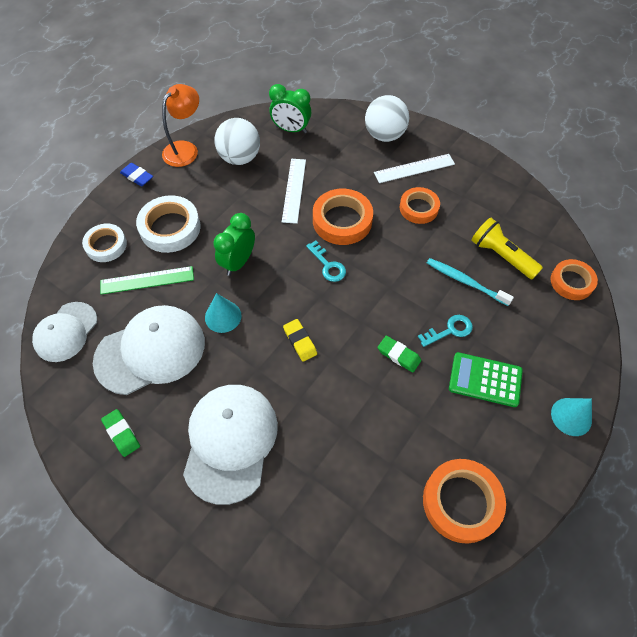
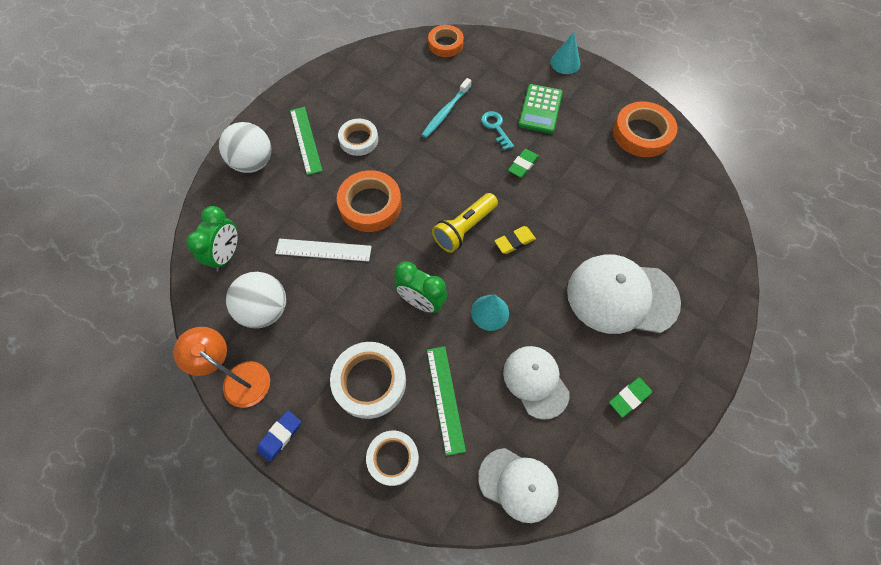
camera: 90 degrees left, 5 degrees up
(150, 351) = (535, 381): white cap -> white cap, size x0.63
(328, 265) = (426, 218): turquoise key -> none
(414, 168) = (305, 140): white ruler -> green ruler
(418, 208) = (359, 140): orange tape -> white tape
(501, 256) = (418, 85): yellow flashlight -> yellow flashlight (464, 228)

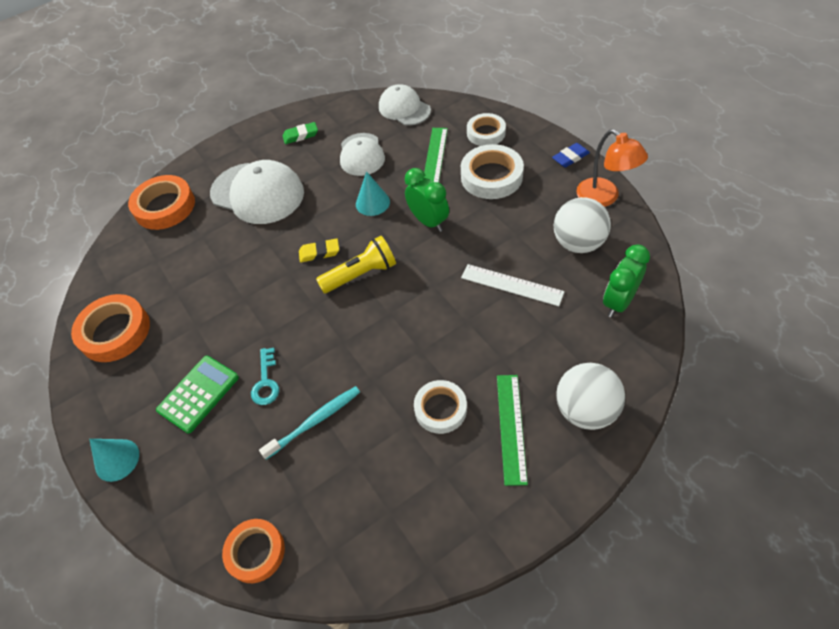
camera: 155 degrees left, 10 degrees down
(370, 204) = (450, 321): orange tape -> orange tape (165, 207)
(523, 165) = (264, 326): green eraser -> none

